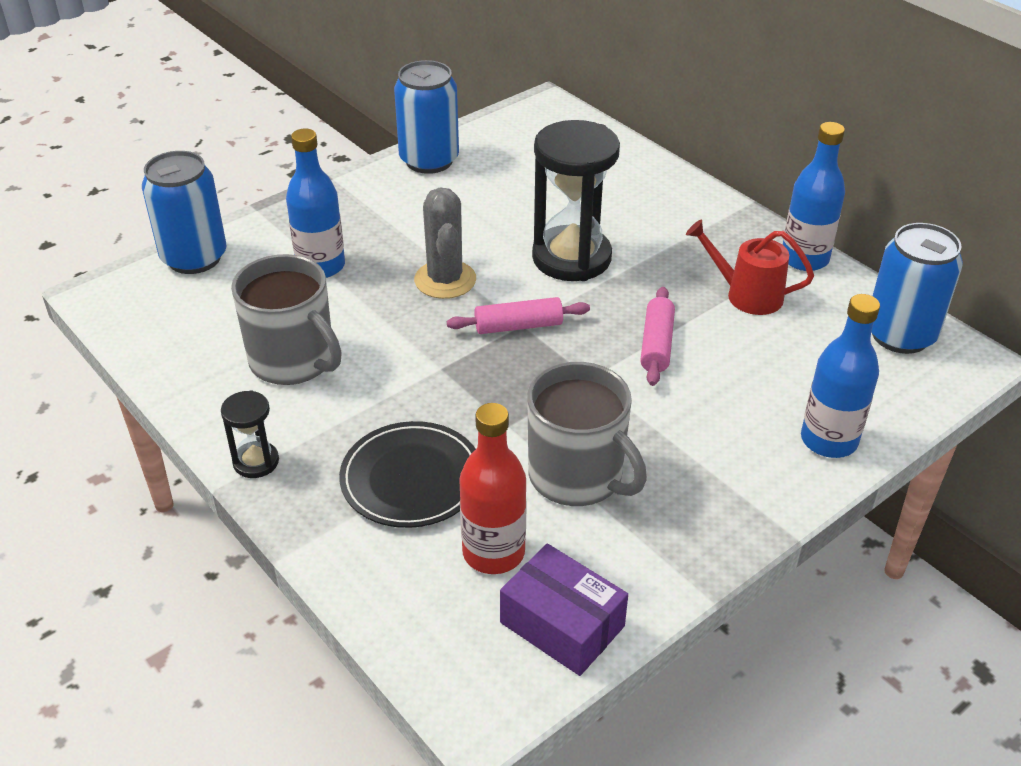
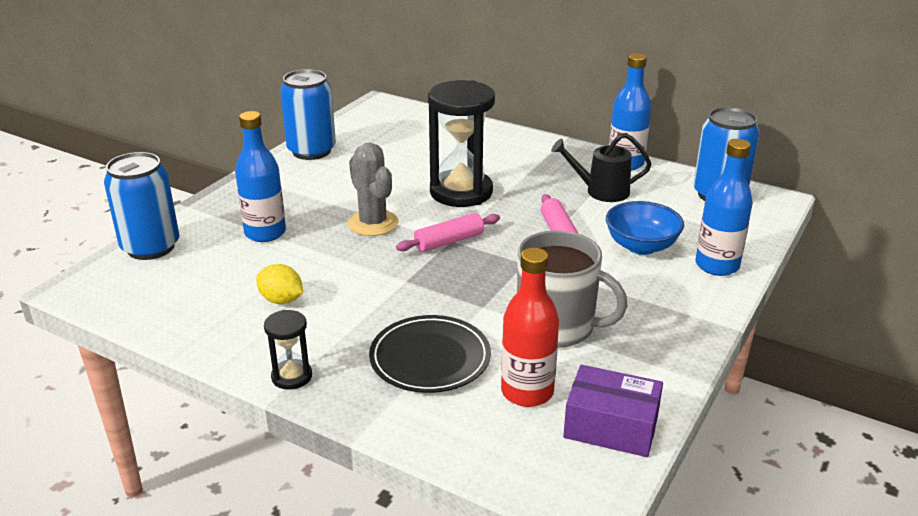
camera: 20 degrees left, 10 degrees down
(294, 361) = (281, 300): grey mug -> yellow lemon
(746, 295) = (601, 191): red watering can -> black watering can
(748, 388) = (641, 246): none -> blue bowl

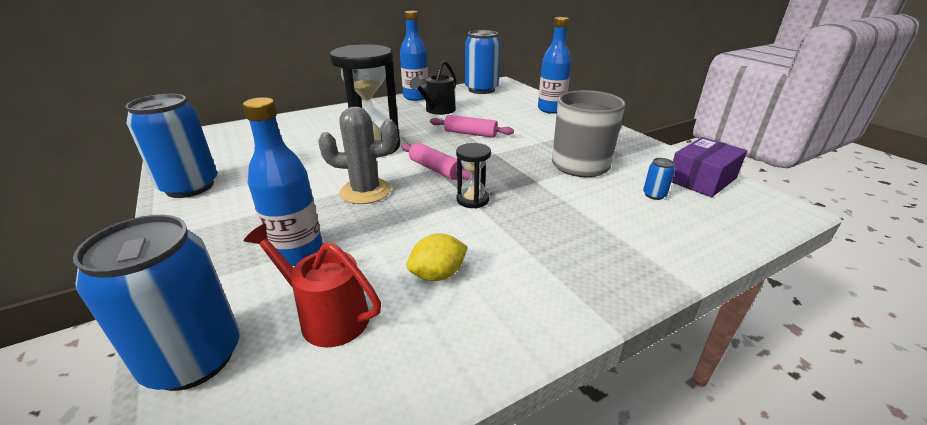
camera: 60 degrees left, 0 degrees up
(209, 273) = (326, 316): none -> red watering can
(291, 376) = (581, 303): black hourglass -> black hourglass (472, 200)
(430, 358) = (592, 220): black plate -> none
(449, 241) = (436, 169): pink rolling pin -> pink rolling pin turned 45 degrees counterclockwise
(527, 392) = (654, 195): red bottle -> blue can
(641, 246) = (512, 119): blue bowl -> none

